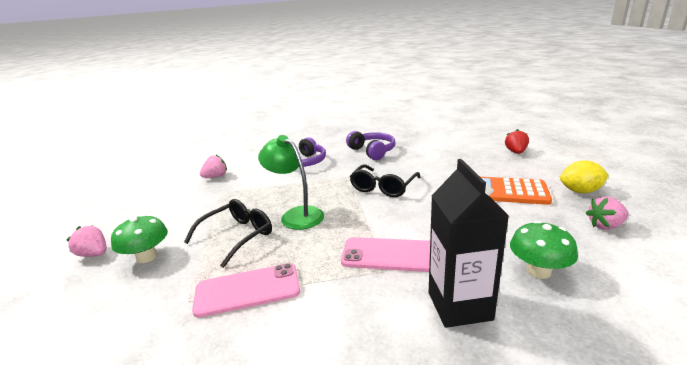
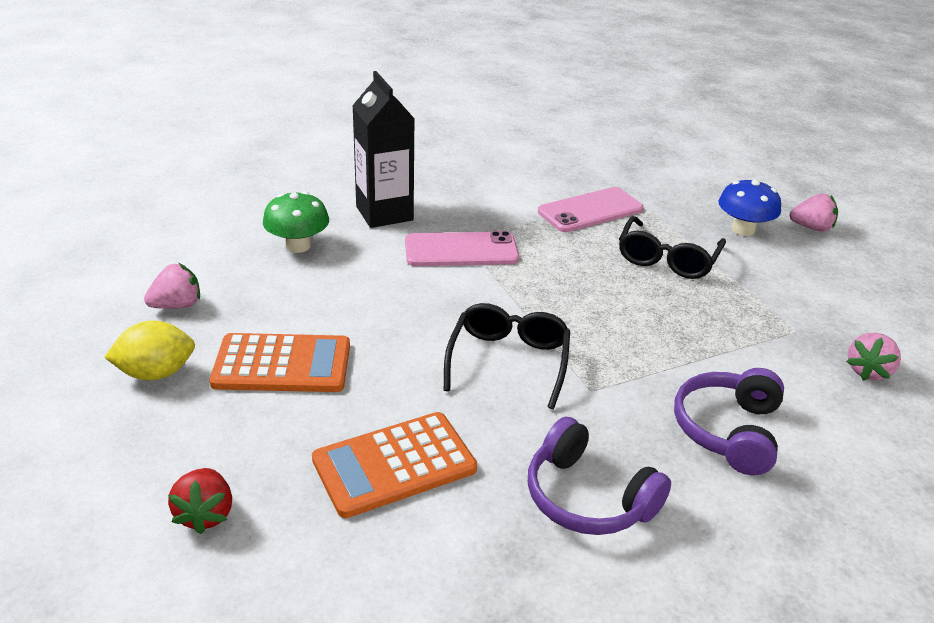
camera: 160 degrees right, 10 degrees up
(147, 257) = (743, 229): green mushroom -> blue mushroom
(296, 215) = (618, 294): green lamp -> none
(444, 160) = (394, 464): none -> orange calculator

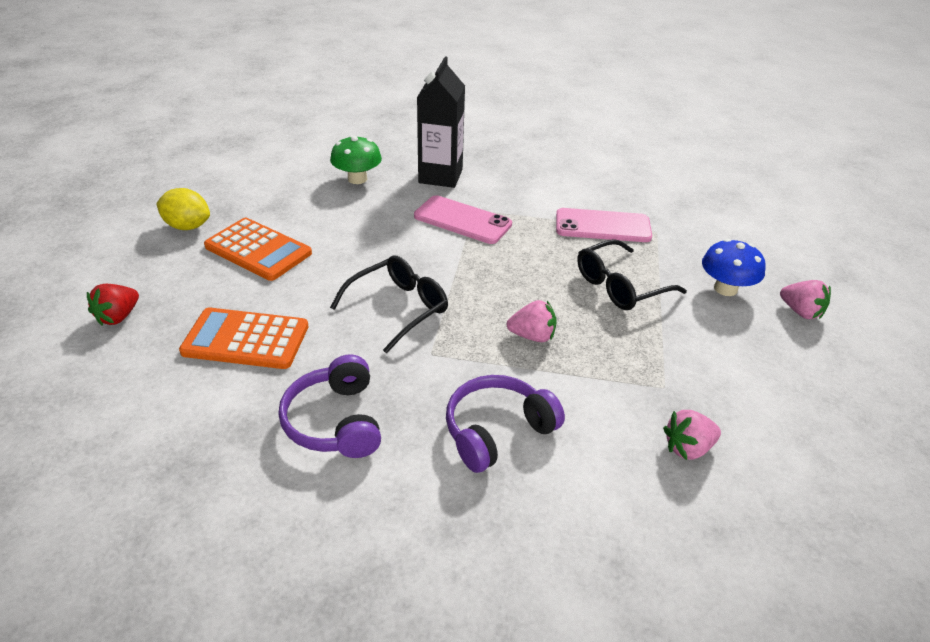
camera: 35 degrees right, 5 degrees up
(177, 305) = (244, 191): pink strawberry -> pink strawberry (532, 336)

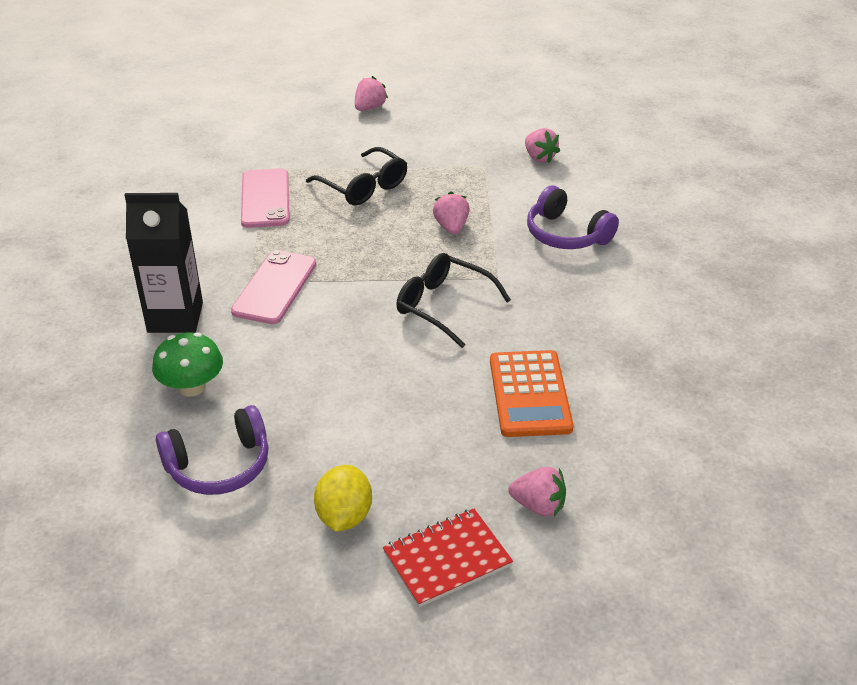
camera: 100 degrees left, 0 degrees up
(111, 263) = (447, 559): none -> red notebook
(118, 317) = (538, 506): red strawberry -> pink strawberry
(258, 250) = (377, 432): orange calculator -> none
(335, 421) = (599, 314): purple headphones -> purple headphones (219, 465)
(725, 288) = (349, 137): blue mushroom -> none

